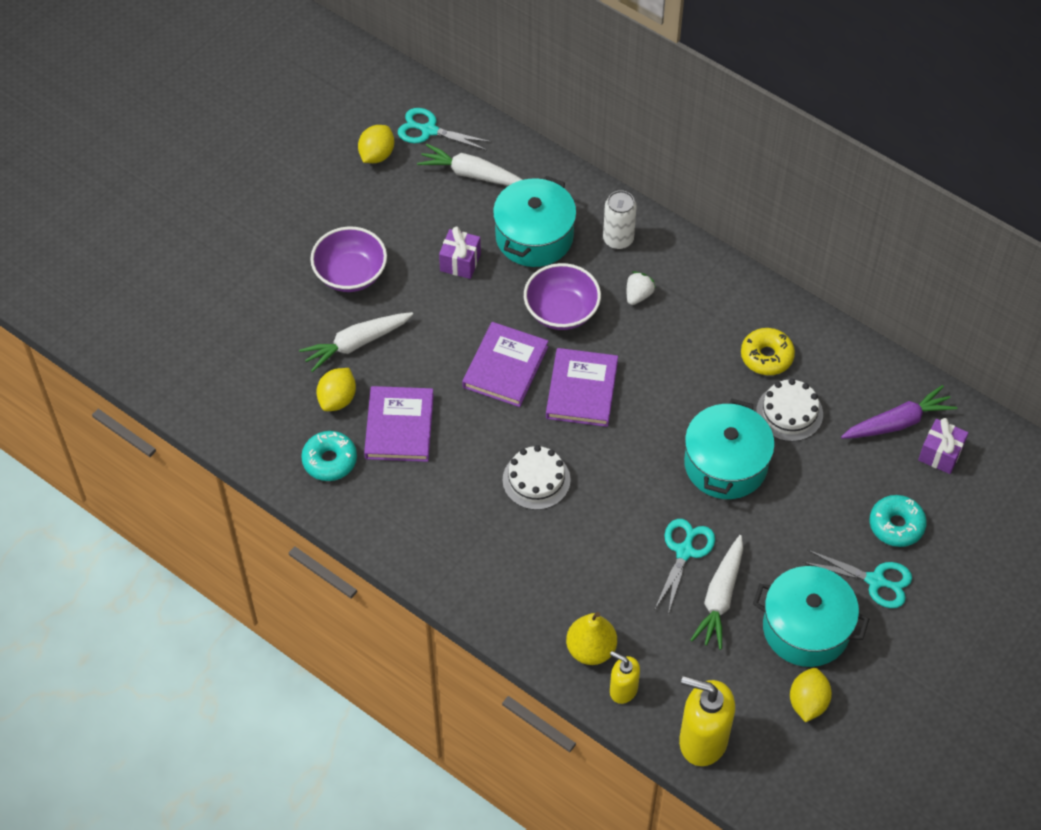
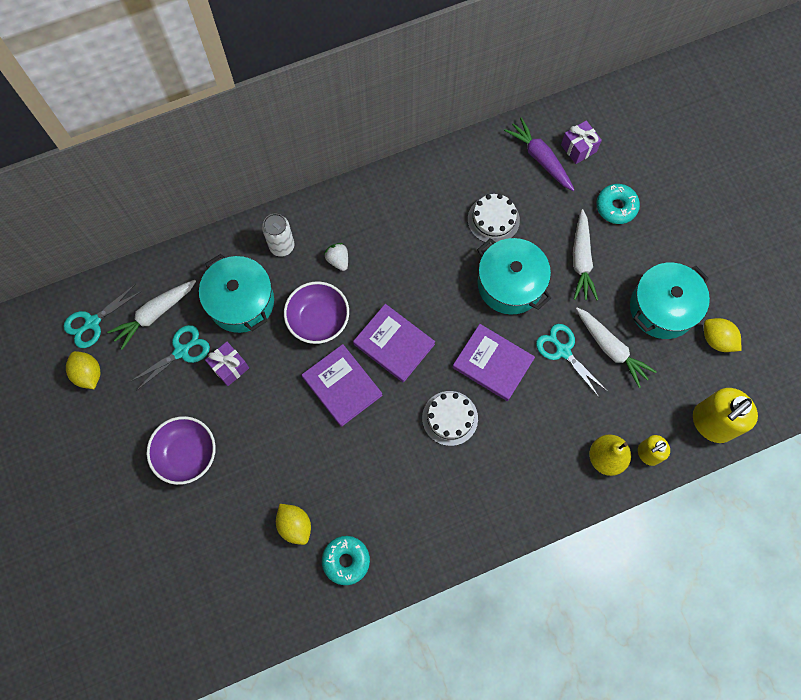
camera: 60 degrees left, 15 degrees up
(356, 344) = (254, 484): white carrot -> white carrot (581, 260)
(399, 426) = (347, 492): purple book -> purple book (492, 363)
(766, 356) = (440, 207): yellow donut -> none
(875, 581) = (650, 244): turquoise scissors -> turquoise scissors (181, 351)
(898, 422) = (540, 158): purple carrot -> purple carrot turned 45 degrees counterclockwise

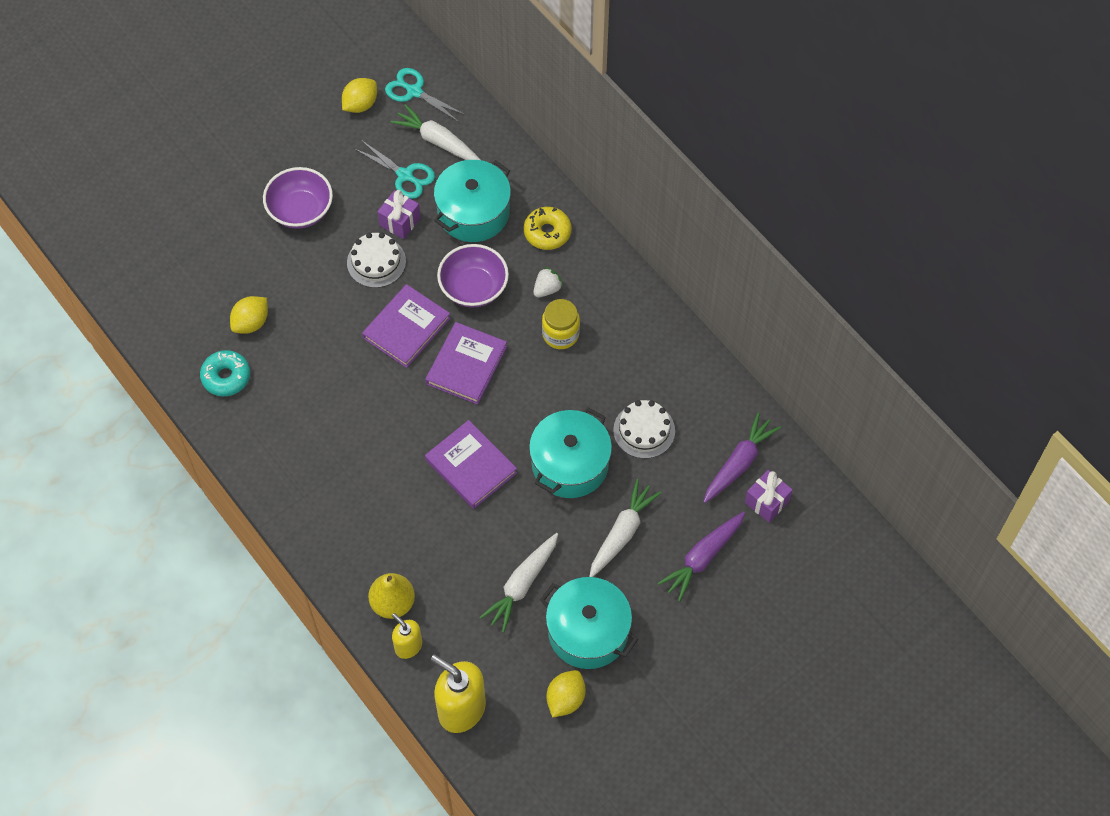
camera: 75 degrees right, 10 degrees down
(282, 246) = (547, 232): white can -> yellow donut
(385, 260) = (560, 334): none -> yellow jar
(450, 418) = (398, 438): white cake -> white cake (376, 262)
(492, 363) = (471, 466): purple book -> purple book turned 60 degrees counterclockwise
(563, 351) = (505, 535): turquoise scissors -> none
(581, 260) = (622, 533): white carrot -> white carrot turned 135 degrees clockwise
(616, 207) = (703, 558): turquoise donut -> purple carrot

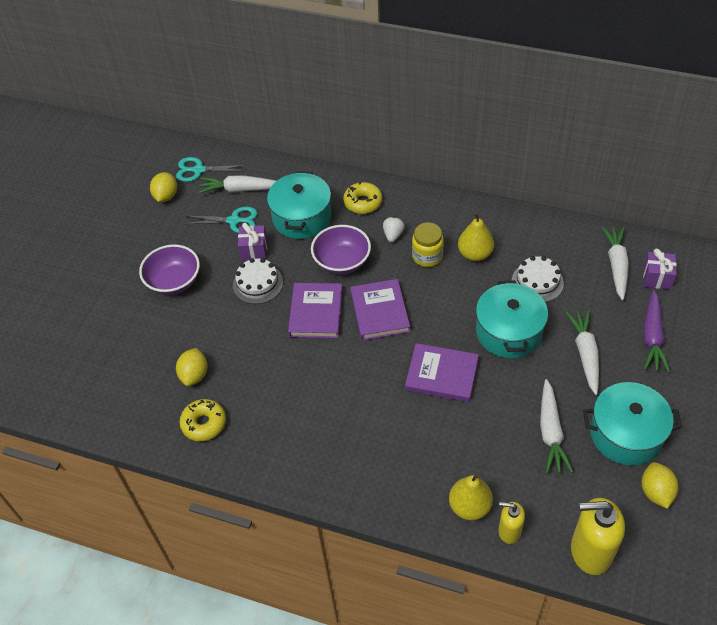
camera: 30 degrees left, 10 degrees down
(226, 377) = (204, 424): turquoise donut -> yellow donut
(609, 361) = (475, 254): none -> yellow pear
(739, 463) = (616, 265): purple carrot -> white carrot

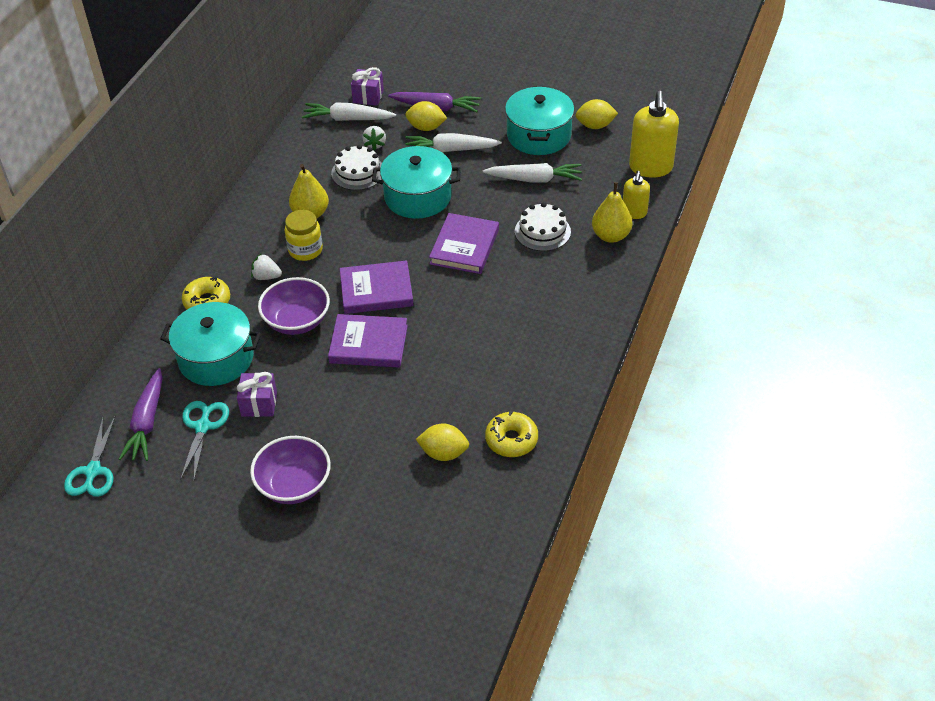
camera: 90 degrees left, 5 degrees down
(166, 196) = (133, 507): yellow lemon -> yellow lemon (426, 127)
(240, 190) = (147, 422): white carrot -> purple carrot
(258, 283) = (315, 398): white cake -> white cake (542, 231)
(582, 291) = (375, 144): none -> white strawberry

